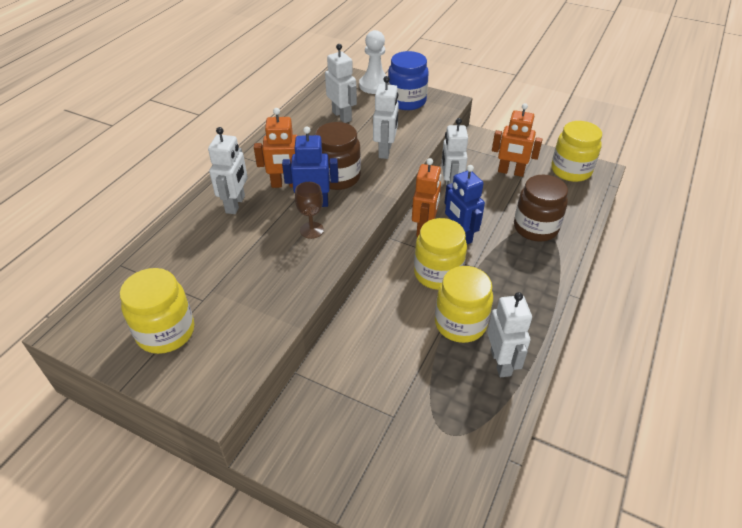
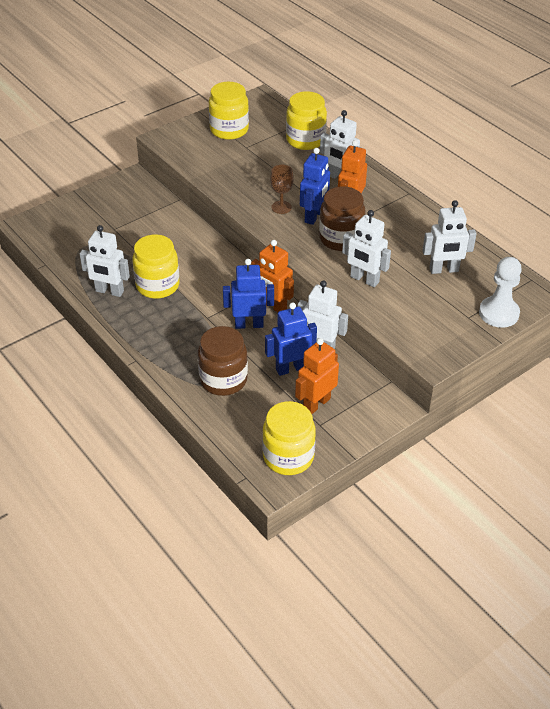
camera: 115 degrees right, 0 degrees up
(406, 101) = (450, 327): blue jar -> none
(437, 274) = (215, 293): yellow jar -> yellow jar (305, 140)
(488, 195) = (290, 368): none -> blue robot

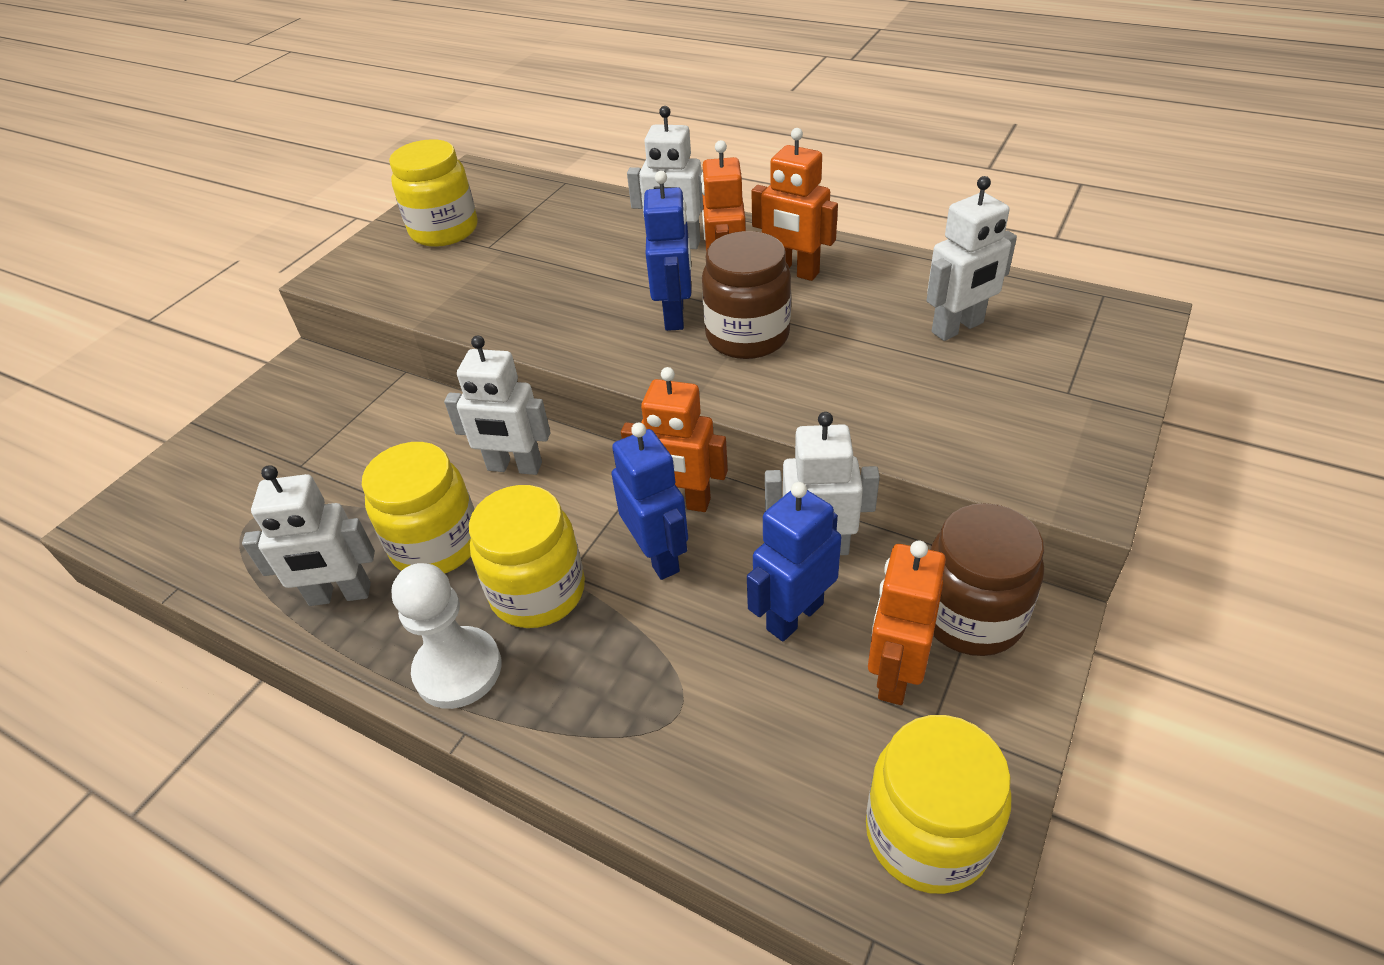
camera: 20 degrees left, 0 degrees up
(223, 380) = (677, 699): brown jar -> brown jar (971, 616)
(249, 324) = (658, 556): blue robot -> blue robot turned 90 degrees clockwise
(281, 207) = (608, 319): brown goblet -> none
(305, 140) = (582, 208): yellow jar -> yellow jar (538, 592)
(364, 280) = (840, 391): white robot -> white robot (514, 467)
(387, 213) = (793, 271): none -> orange robot
(498, 313) = (1109, 367): white pawn -> white pawn (458, 669)

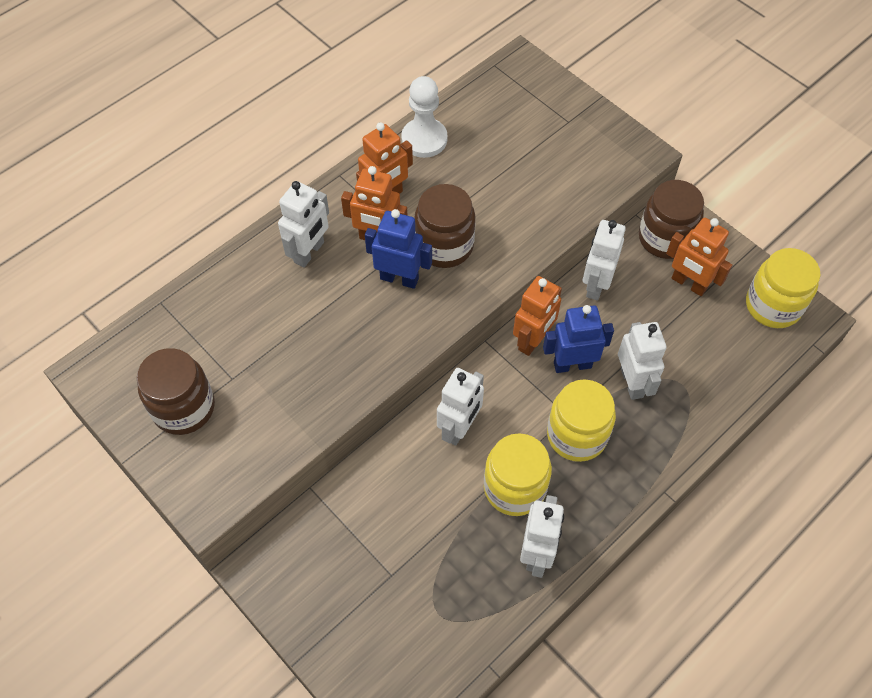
camera: 75 degrees left, 15 degrees up
(444, 230) = (183, 408): yellow jar -> brown jar
(458, 669) = (620, 488): white pawn -> white pawn (424, 139)
(794, 616) = (639, 313): blue robot -> none
(958, 328) = (490, 141): white robot -> white robot (632, 382)

